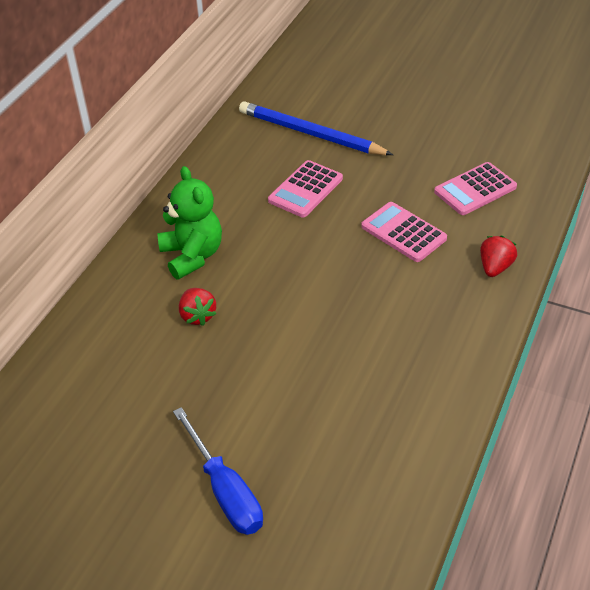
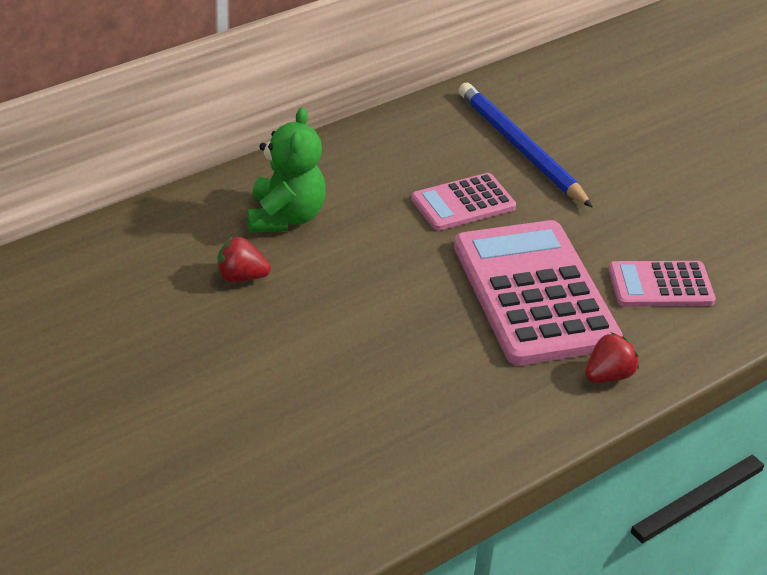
camera: 25 degrees right, 5 degrees down
(197, 316) = (241, 277): red strawberry -> red strawberry turned 90 degrees clockwise
(225, 490) = (130, 449): blue screwdriver -> none
(403, 232) = (534, 294): pink calculator -> pink calculator, size x1.89

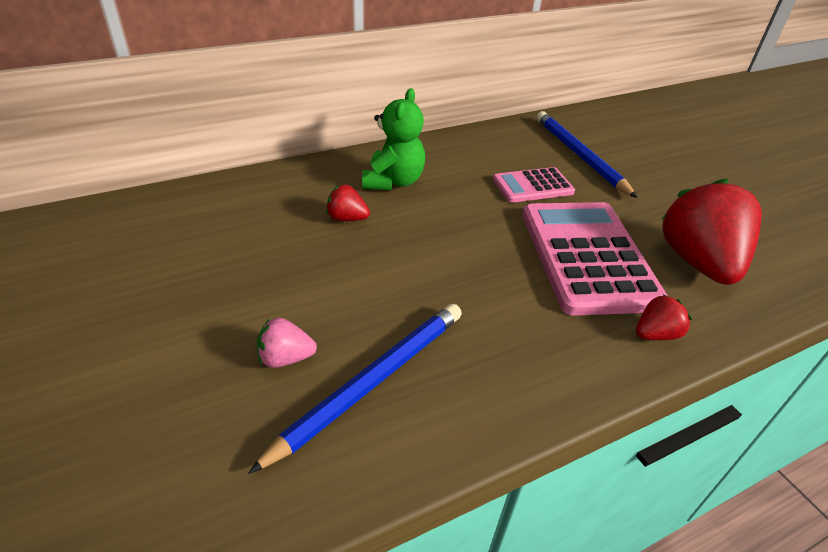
camera: 10 degrees right, 0 degrees up
(224, 447) = (285, 358): none -> pink strawberry
(320, 459) = (371, 382): none -> blue pencil
(660, 285) = (698, 262): pink calculator -> red strawberry

